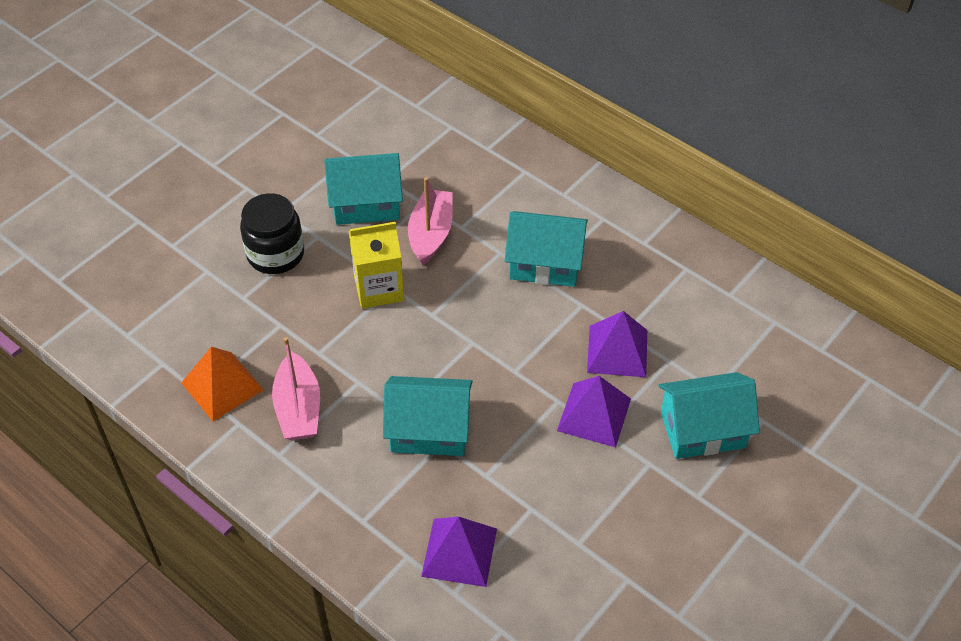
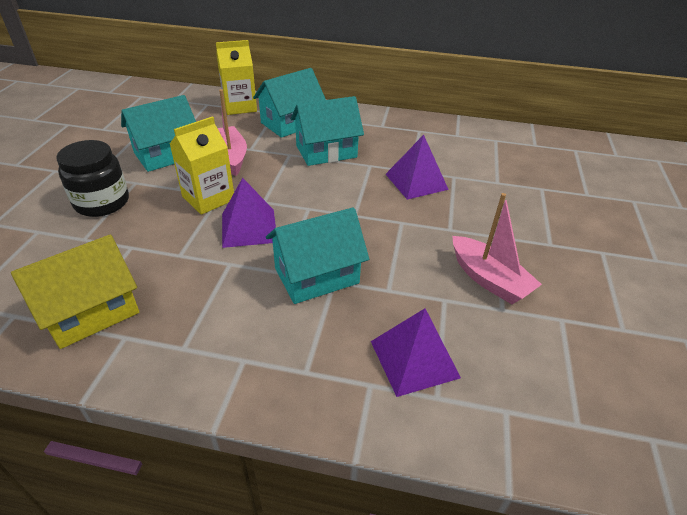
camera: 30 degrees left, 10 degrees down
(222, 386) = (91, 312): orange pyramid -> yellow house
(298, 408) = (183, 302): pink boat -> pink boat (488, 279)
(488, 145) = (240, 106): none -> yellow carton
(594, 414) = (434, 221): purple pyramid -> purple pyramid (249, 227)
(702, 430) = (513, 205): turquoise house -> turquoise house (290, 123)

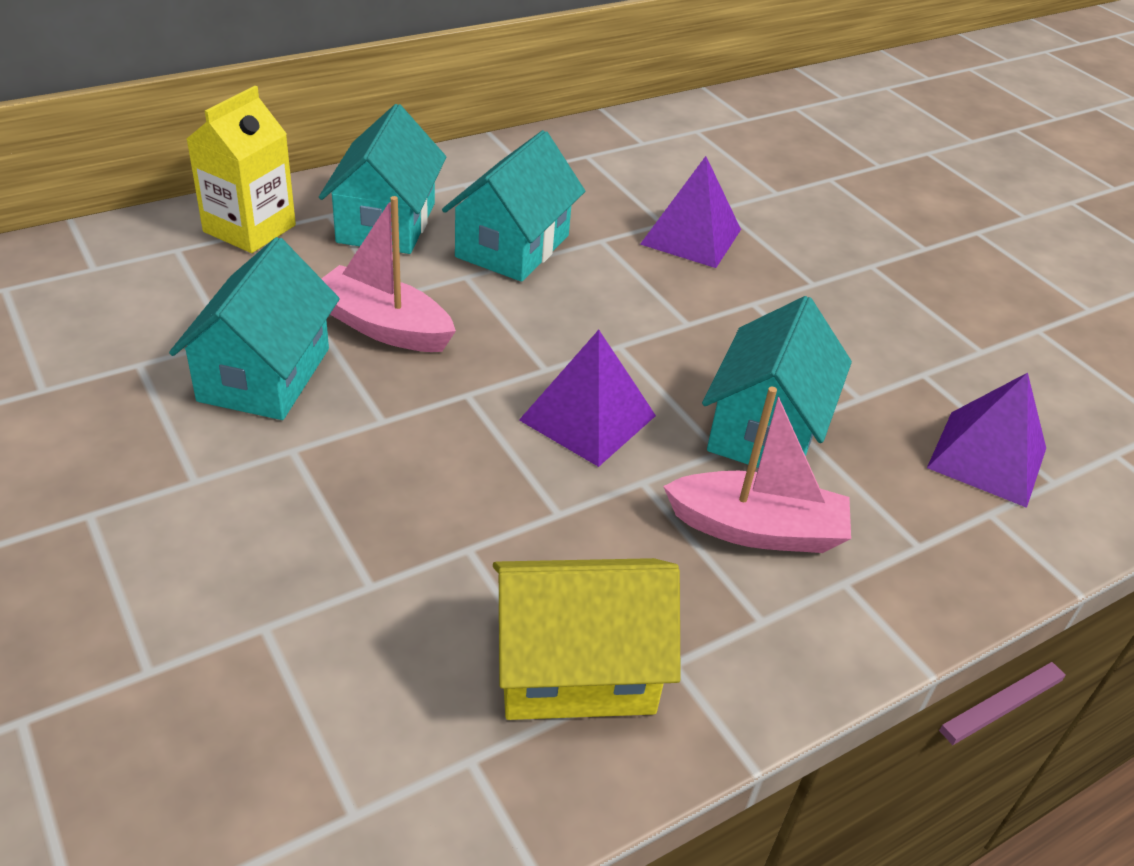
camera: 45 degrees left, 0 degrees up
(91, 312) = (576, 668): yellow house -> yellow house turned 75 degrees clockwise
(102, 202) = (295, 513): black jar -> none
(208, 198) = (459, 408): yellow carton -> none
(488, 279) = (929, 324): pink boat -> pink boat (757, 529)

